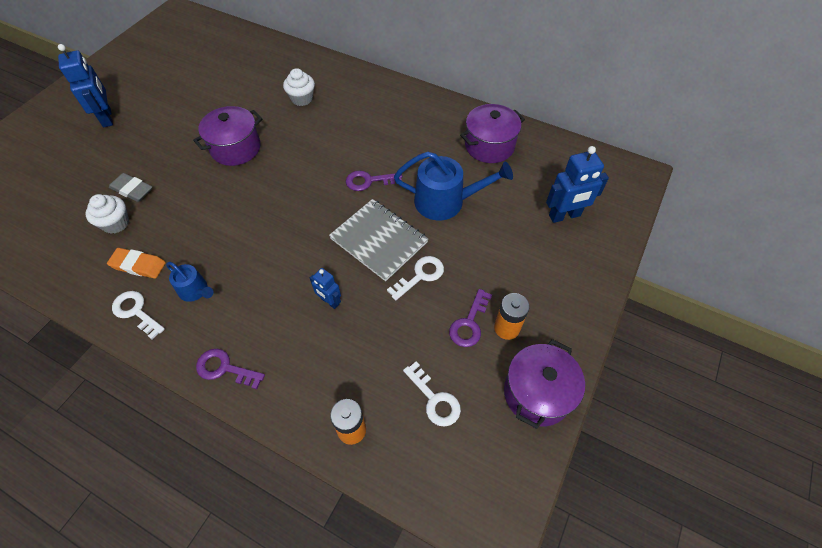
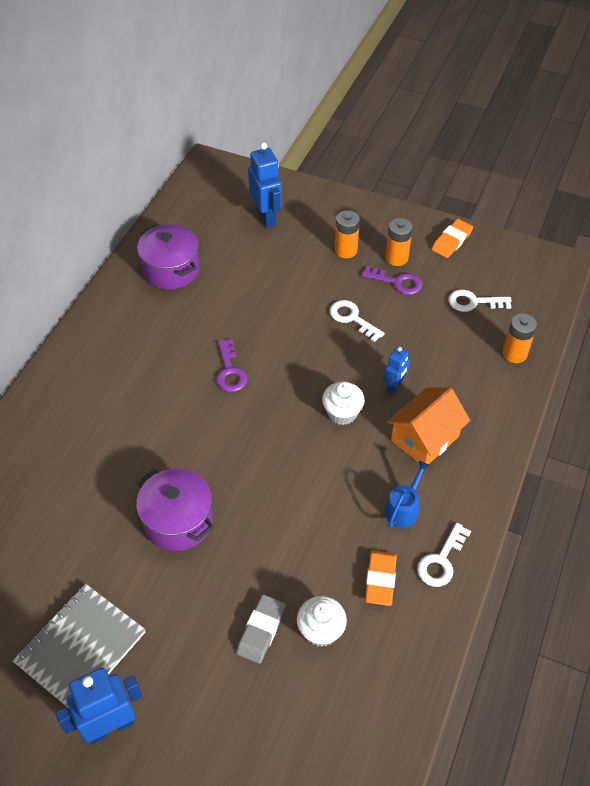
camera: 95 degrees left, 5 degrees down
(224, 368) = (485, 459): purple key -> none
(262, 318) = (425, 438): none -> orange house
(302, 99) = (79, 462): white cupcake -> white cupcake (342, 413)
(379, 240) = (313, 354): grey notebook -> grey notebook (80, 648)
(434, 399) = (473, 302): white key -> white key turned 135 degrees counterclockwise
(445, 201) = (255, 303): blue watering can -> none
(517, 280) = (346, 250): none -> orange battery
(537, 393) = (451, 241): purple pot -> orange eraser

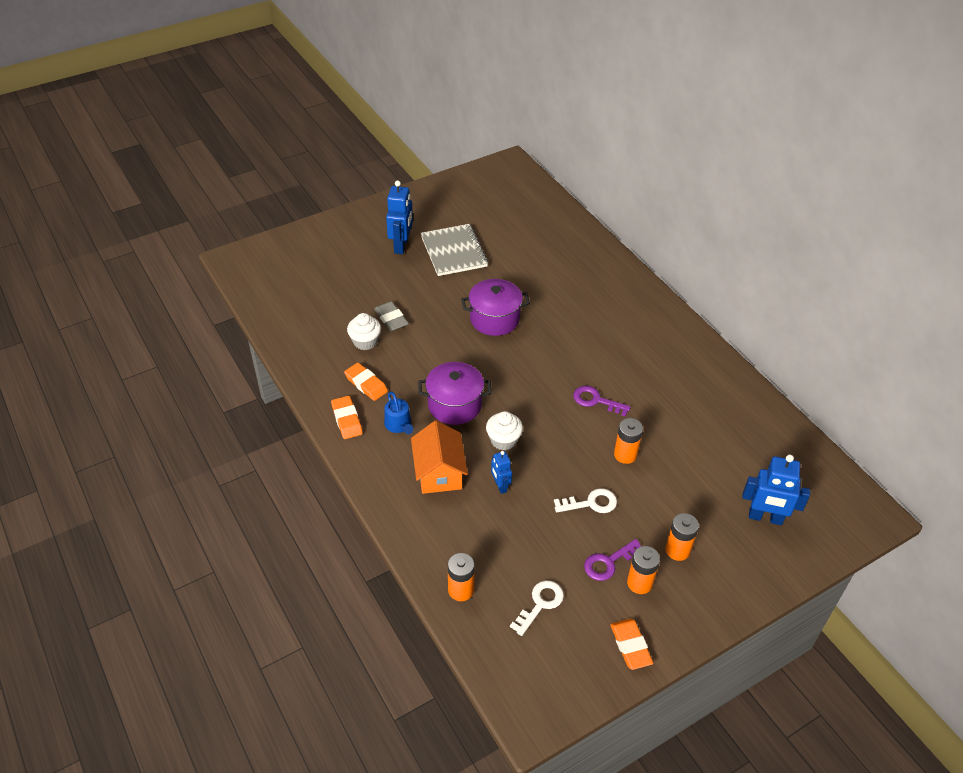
camera: 125 degrees right, 5 degrees down
(171, 270) = (735, 419): purple pot -> purple pot (454, 405)
(278, 321) = (625, 454): none -> orange battery
(441, 561) = (347, 420): white key -> orange eraser

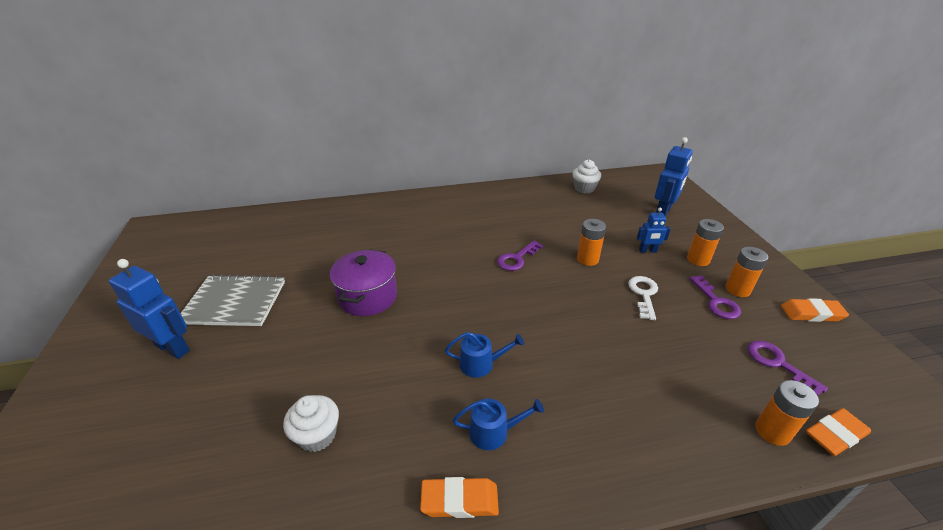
camera: 70 degrees left, 10 degrees down
(366, 384) = (400, 455): orange eraser -> orange eraser (835, 434)
(391, 319) = (296, 392): grey eraser -> none
(439, 472) = (586, 407): orange house -> none
(454, 405) = (481, 364): purple pot -> blue watering can
(500, 486) = (614, 354): blue robot -> blue robot (647, 251)
(503, 440) = (549, 335): white cupcake -> white cupcake (584, 188)
(540, 604) = (777, 363): white key -> purple key

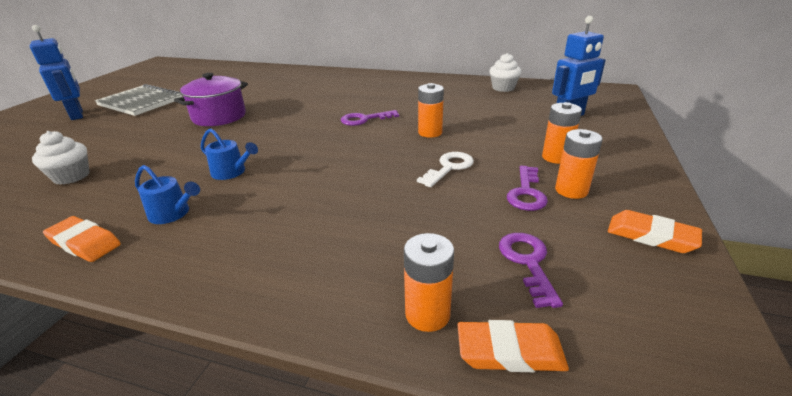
camera: 30 degrees right, 5 degrees down
(647, 251) = (504, 139): blue robot -> none

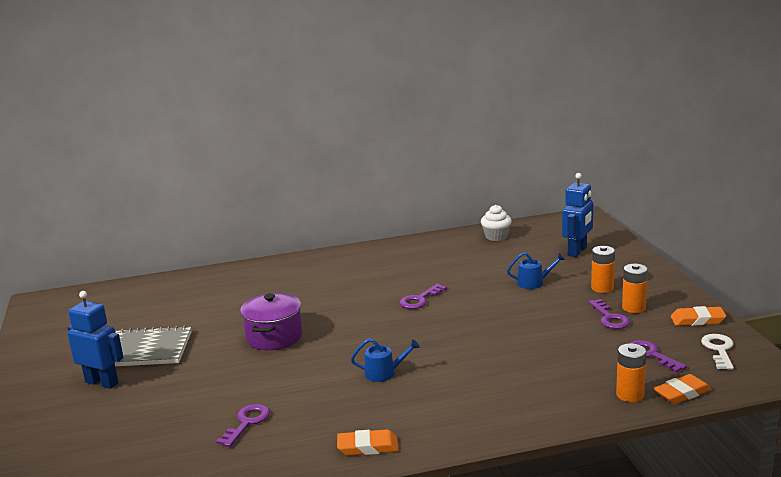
camera: 30 degrees left, 10 degrees down
(71, 176) = (247, 423): white cupcake -> purple key
(172, 214) = (395, 411): blue watering can -> blue watering can (533, 283)
(430, 132) = (491, 295): orange battery -> none
(449, 167) = (541, 317): white key -> white key (719, 350)

